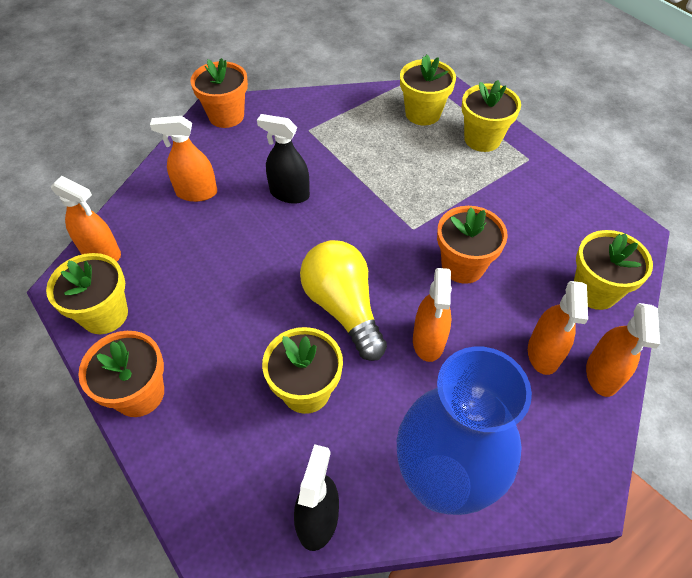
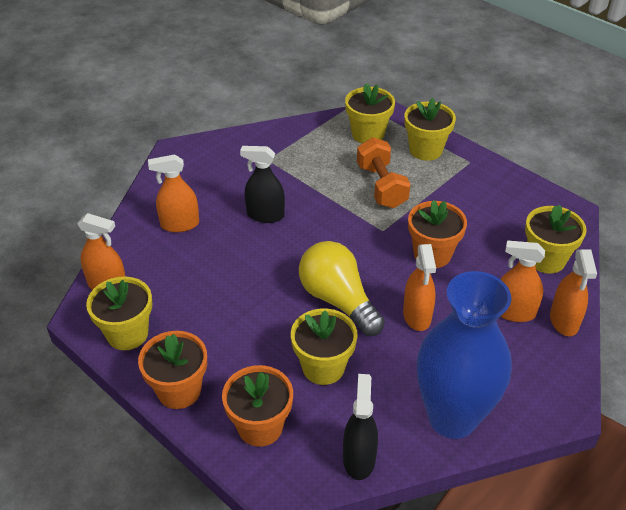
camera: 10 degrees left, 10 degrees down
(226, 116) = (188, 156): orange flower pot -> orange flower pot (260, 427)
(423, 176) = (381, 186): none -> orange dumbbell
(543, 353) = (513, 312): orange spray bottle -> orange spray bottle turned 105 degrees clockwise

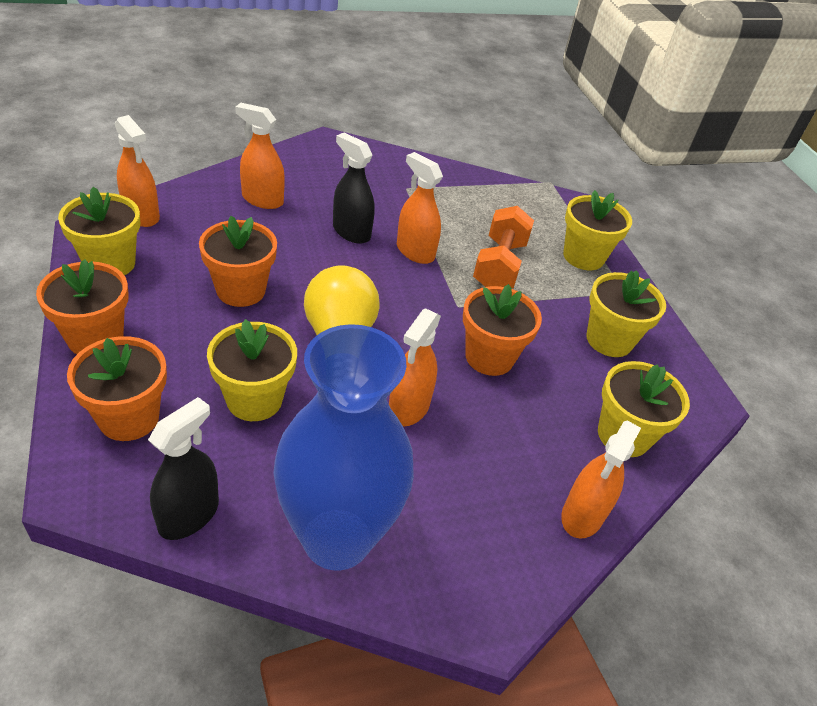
camera: 25 degrees right, 0 degrees up
(237, 300) = (241, 290): none -> orange flower pot
(368, 134) = (533, 214): yellow flower pot -> yellow flower pot (609, 340)
(513, 312) = (527, 469): orange spray bottle -> orange spray bottle (415, 252)

